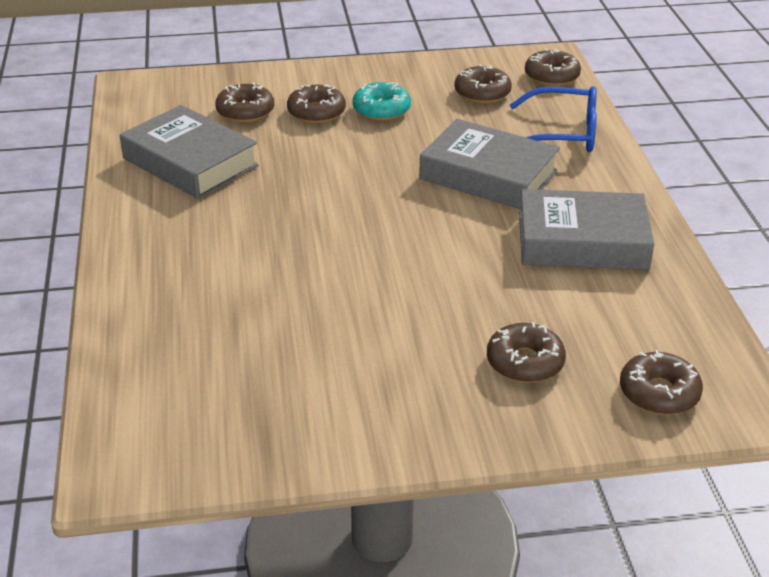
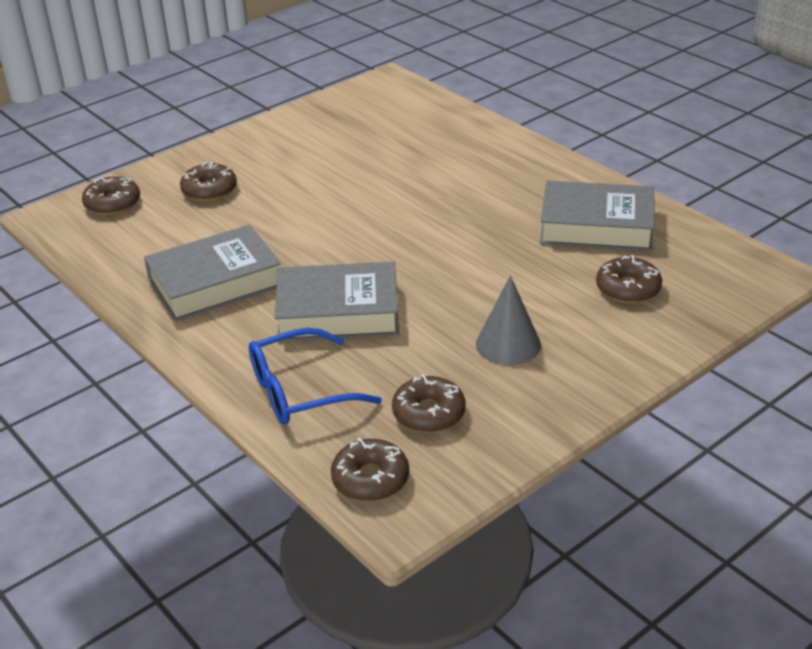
camera: 150 degrees right, 0 degrees up
(316, 112) = (564, 315): brown donut -> none
(381, 110) = (508, 344): turquoise donut -> grey cone

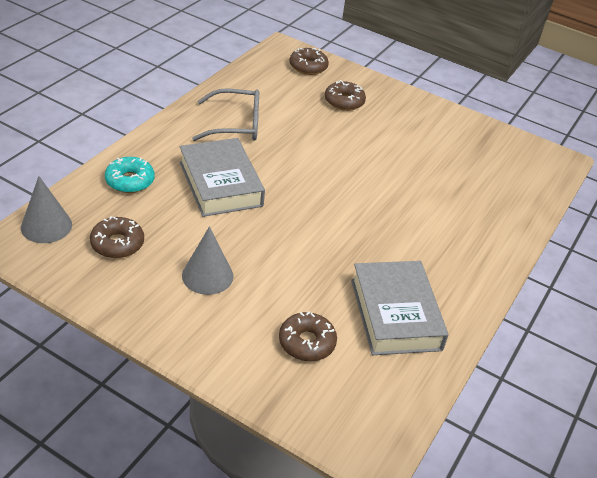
camera: 65 degrees right, 5 degrees up
(215, 282) = (236, 125): grey book -> grey glasses
(300, 390) = (130, 181): blue glasses -> turquoise donut
(370, 479) = (46, 226): brown donut -> grey cone

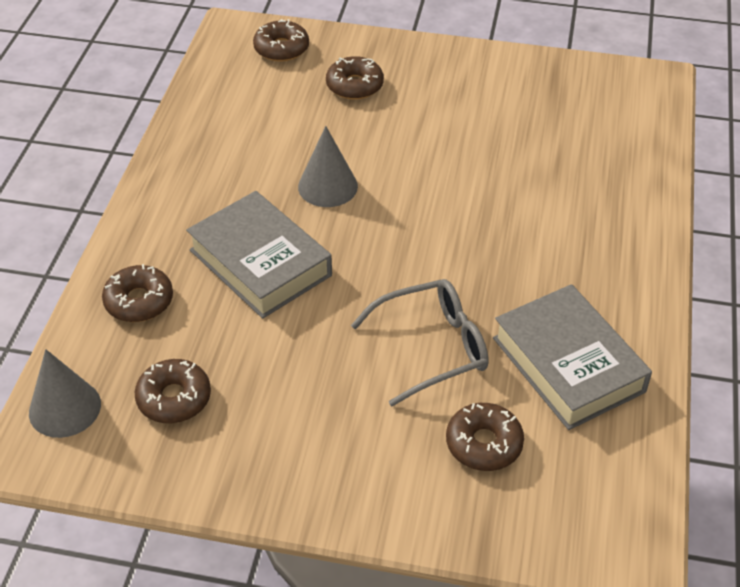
camera: 15 degrees left, 5 degrees up
(130, 181) = (139, 301): turquoise donut -> brown donut
(207, 275) = (314, 399): grey cone -> grey cone (327, 186)
(236, 125) = (233, 168): grey glasses -> grey glasses (432, 347)

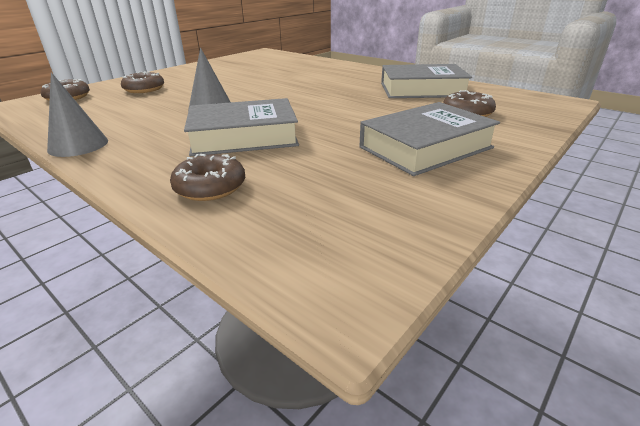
camera: 60 degrees left, 15 degrees down
(65, 408) = (298, 258): grey cone -> grey cone (78, 145)
(174, 398) = (344, 194): brown donut -> none
(323, 429) = (425, 147): none -> grey book
(432, 347) = (381, 110): grey glasses -> none

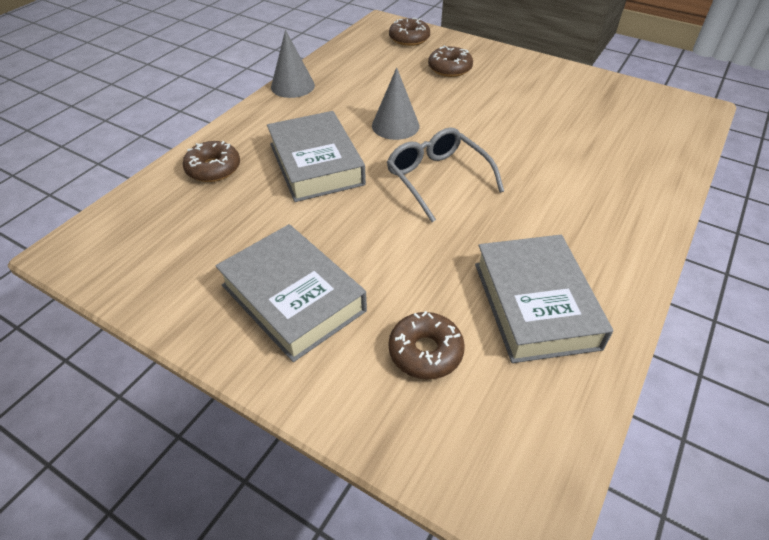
camera: 80 degrees right, 15 degrees up
(293, 101) = (437, 178): none -> grey glasses

